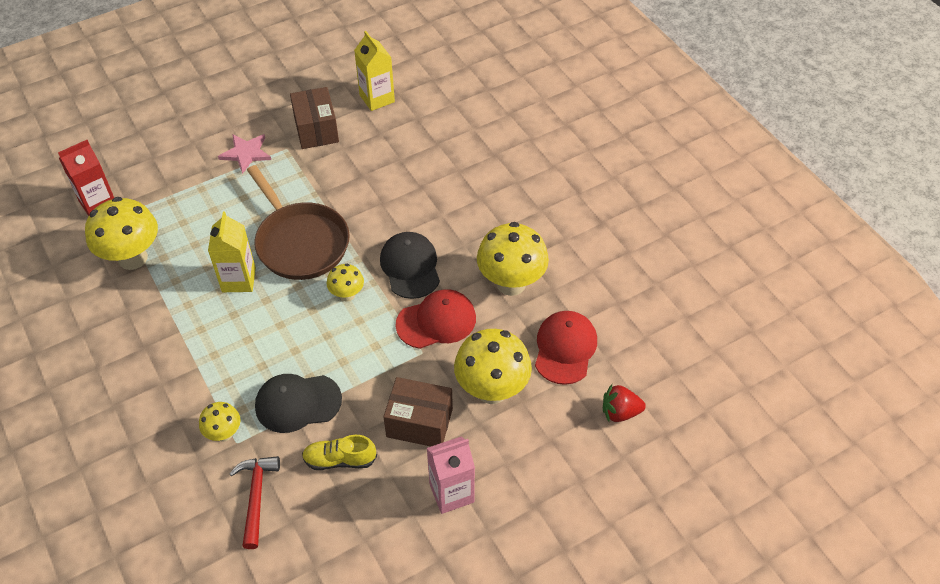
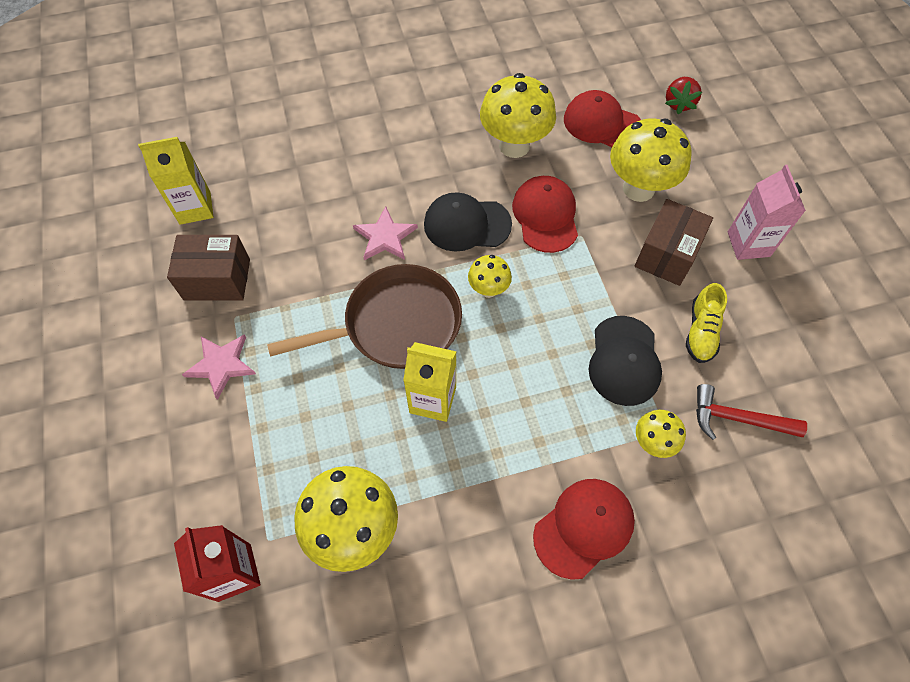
camera: 75 degrees left, 10 degrees up
(146, 395) = (583, 528): none -> red cap
(382, 216) = (385, 237): none -> pink star

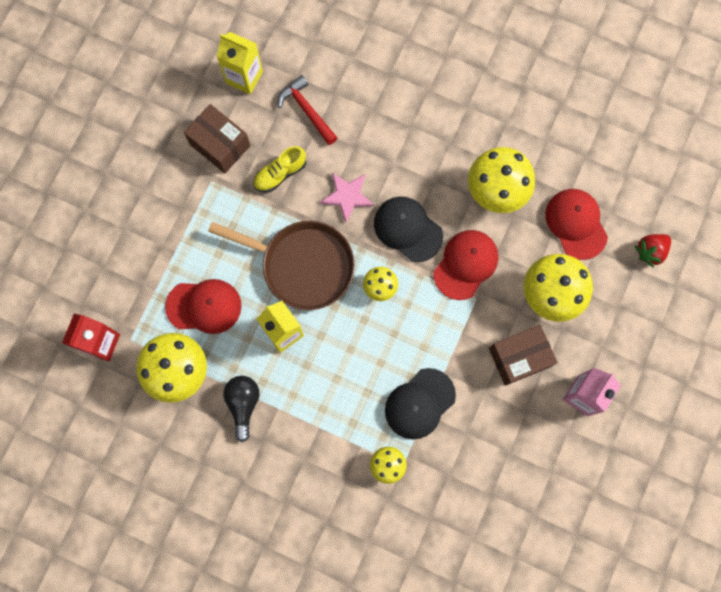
camera: 40 degrees right, 15 degrees up
(221, 365) = (181, 209): pink star -> none
(454, 505) = (243, 404): none -> black light bulb
(583, 528) = (302, 477): red cap -> red cap (204, 306)
(701, 332) = (486, 426): yellow shoe -> yellow shoe (280, 174)
(737, 419) = (452, 494): red hammer -> red hammer (306, 110)

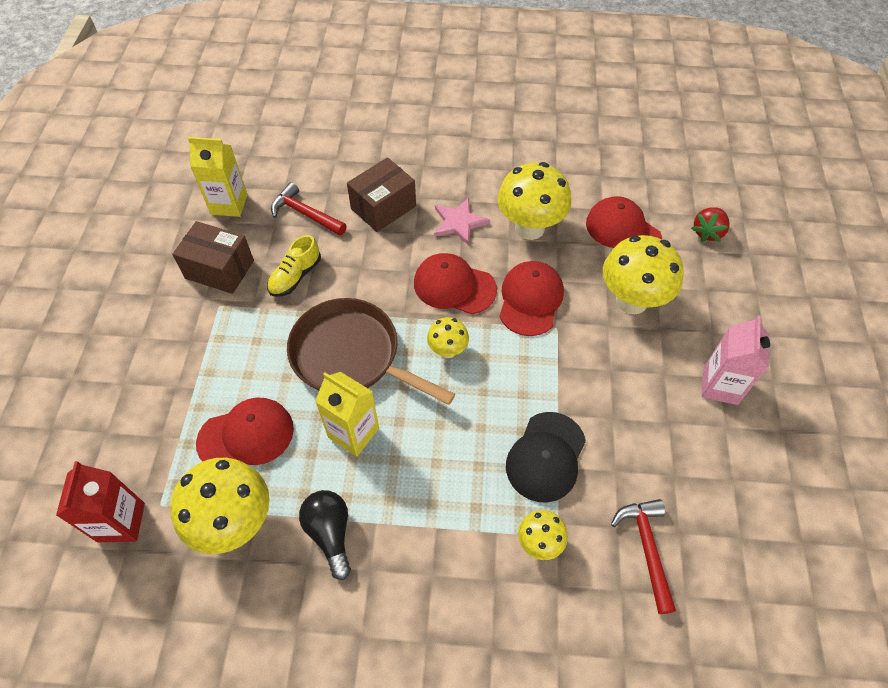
camera: 20 degrees left, 20 degrees down
(302, 265) = (351, 355): brown pan -> brown pan turned 150 degrees counterclockwise
(347, 196) = (376, 275): pink star -> pink star (459, 222)
(408, 229) = (454, 286): black cap -> red cap
(462, 497) = (646, 548): none -> red hammer
(519, 358) = (632, 370): brown box -> brown box (383, 207)

